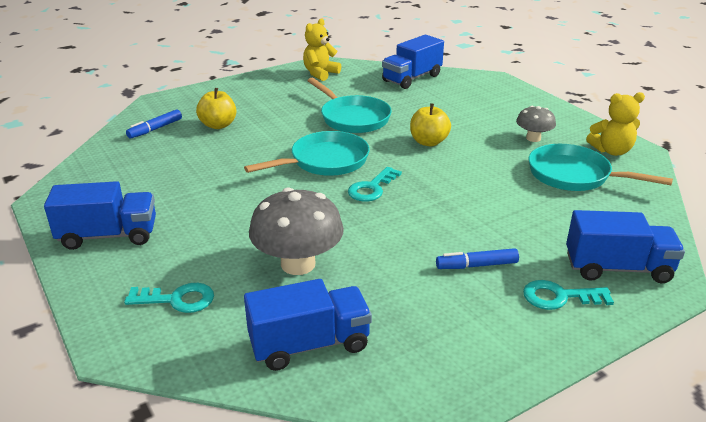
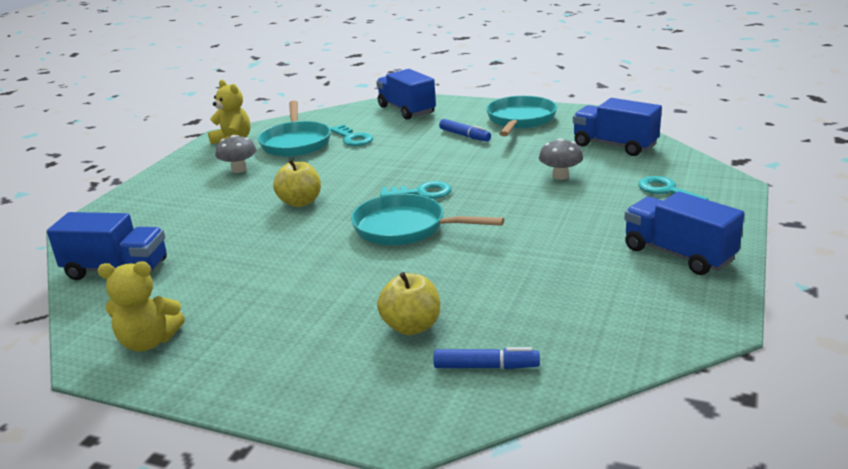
camera: 125 degrees left, 5 degrees down
(298, 264) = (560, 176): grey mushroom -> grey mushroom, size x0.56
(352, 118) = (286, 256): turquoise pan -> turquoise pan (520, 120)
(559, 297) = (459, 114): turquoise key -> turquoise key (353, 138)

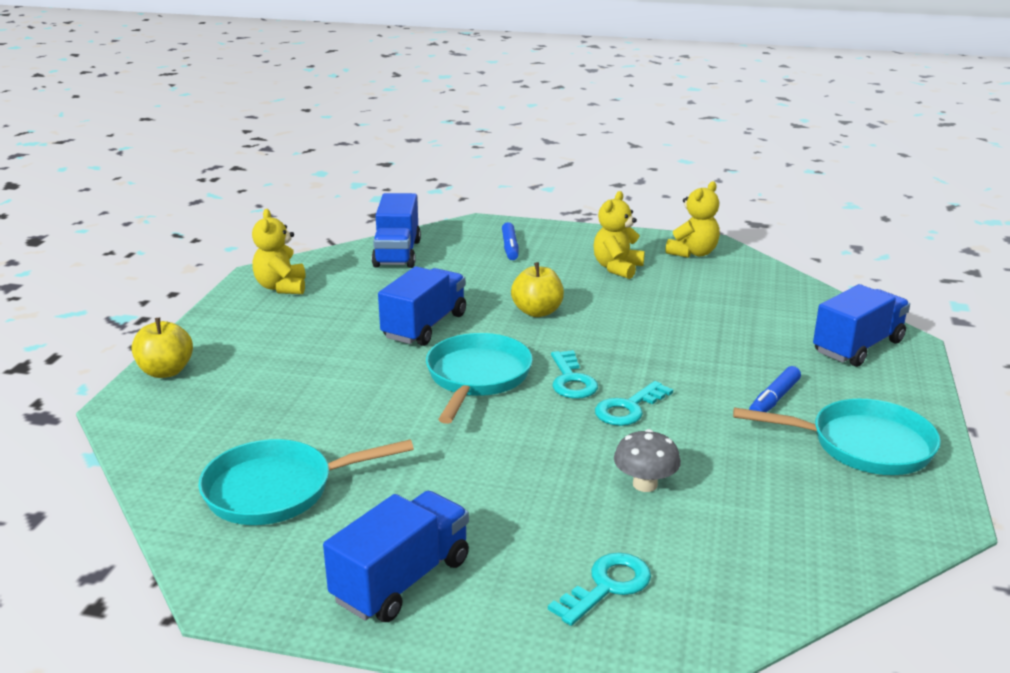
camera: 80 degrees right, 0 degrees up
(239, 169) = (617, 268): grey mushroom -> yellow teddy bear
(295, 143) = (704, 287): turquoise pan -> turquoise pan (277, 490)
(353, 138) = (732, 320): turquoise key -> turquoise key (628, 408)
(411, 326) = (274, 397): yellow apple -> yellow apple (166, 371)
(486, 367) = (197, 440): blue marker -> blue marker (510, 247)
(614, 145) = (785, 541): blue truck -> blue truck (424, 326)

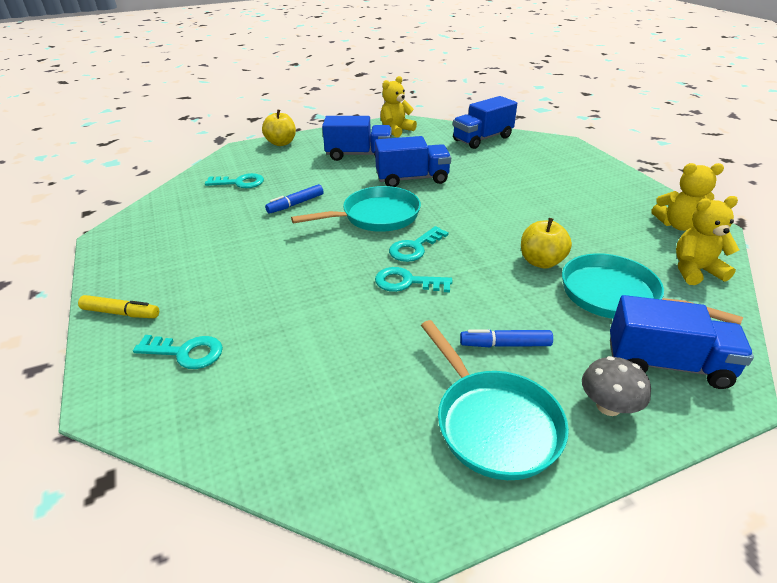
camera: 55 degrees right, 10 degrees up
(238, 439) = (240, 182): none -> turquoise key
(277, 490) = (204, 210): turquoise pan -> turquoise pan (616, 296)
(401, 580) = (148, 277): blue truck -> blue truck (359, 155)
(466, 621) = (121, 313): none -> yellow marker
(510, 247) = (552, 163): blue marker -> blue marker (295, 204)
(537, 312) = (484, 203): yellow apple -> yellow apple (541, 262)
(617, 268) = (594, 206): yellow teddy bear -> yellow teddy bear (695, 270)
(645, 484) = (317, 324): grey mushroom -> grey mushroom (608, 406)

